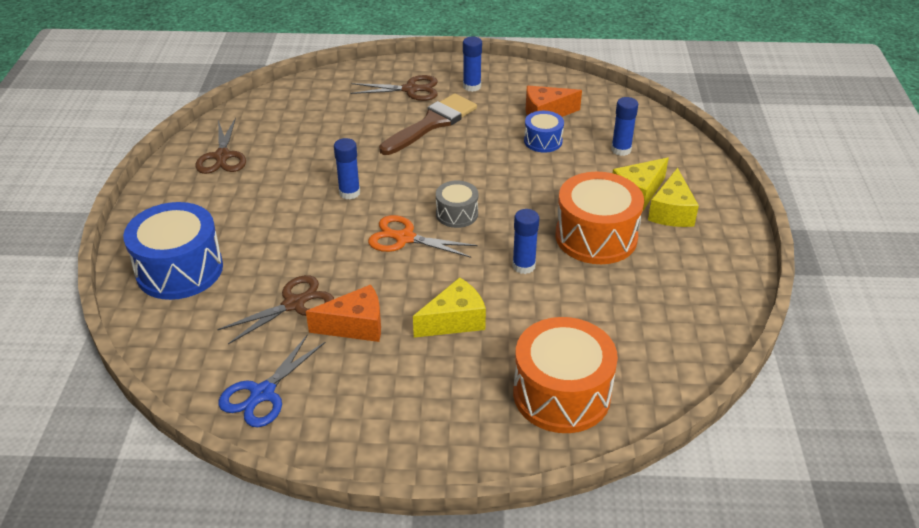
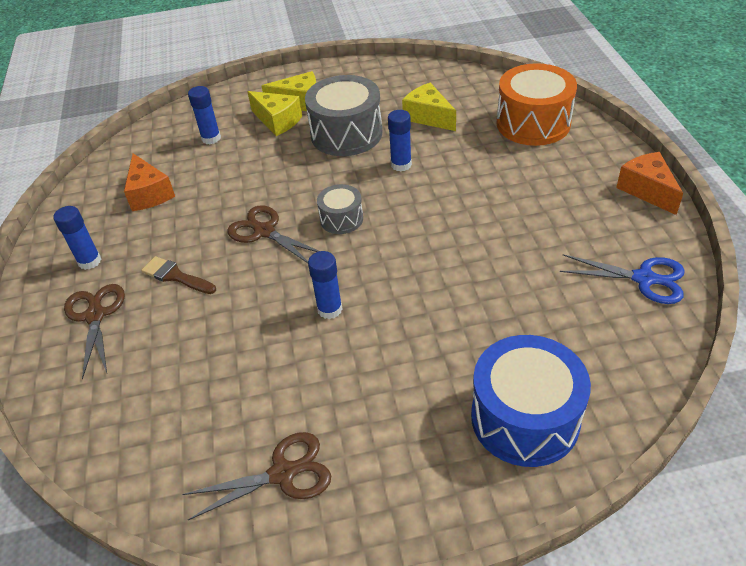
camera: 100 degrees left, 5 degrees up
(294, 304) = (524, 296): brown scissors -> brown scissors (264, 231)
(355, 326) = (528, 245): orange cheese -> orange cheese (647, 190)
(405, 238) = (392, 245): orange scissors -> none
(432, 123) = (175, 276): brown brush -> brown brush, size x0.57
(454, 321) = (488, 188): yellow cheese -> yellow cheese (428, 117)
(543, 141) = (202, 187): blue drum -> none
(596, 237) = (346, 134): orange drum -> grey drum

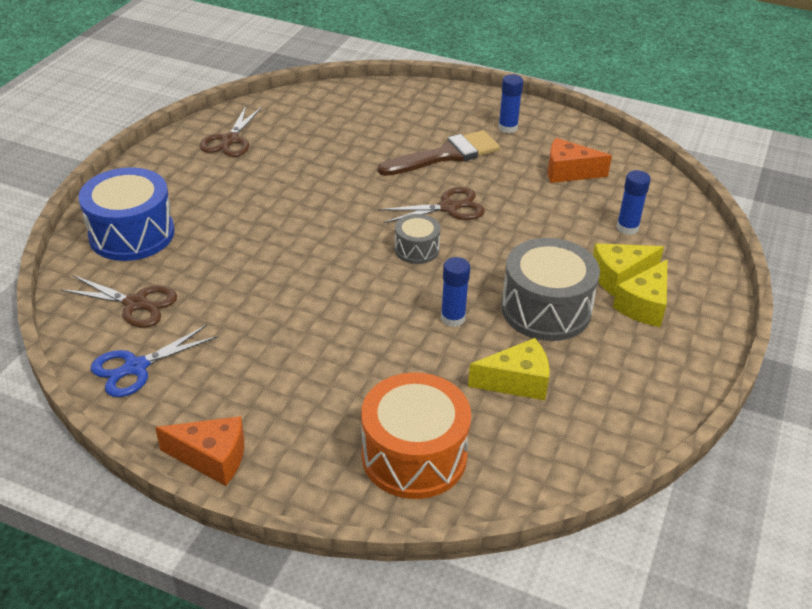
camera: 120 degrees right, 5 degrees down
(95, 316) = (444, 117): brown scissors -> brown scissors (135, 304)
(175, 276) = (445, 155): brown brush -> brown brush, size x1.76
(329, 309) = (325, 203): blue glue stick -> none

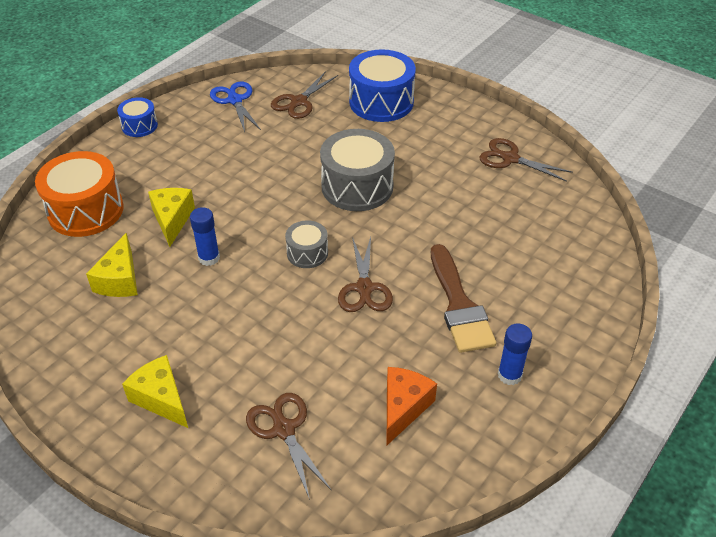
camera: 105 degrees right, 5 degrees up
(212, 458) = (139, 126): orange cheese -> blue drum
(546, 309) = (191, 321): grey drum -> grey drum (357, 186)
(619, 277) = (210, 393): yellow cheese -> yellow cheese (172, 220)
(627, 228) = (284, 430): blue glue stick -> brown scissors

